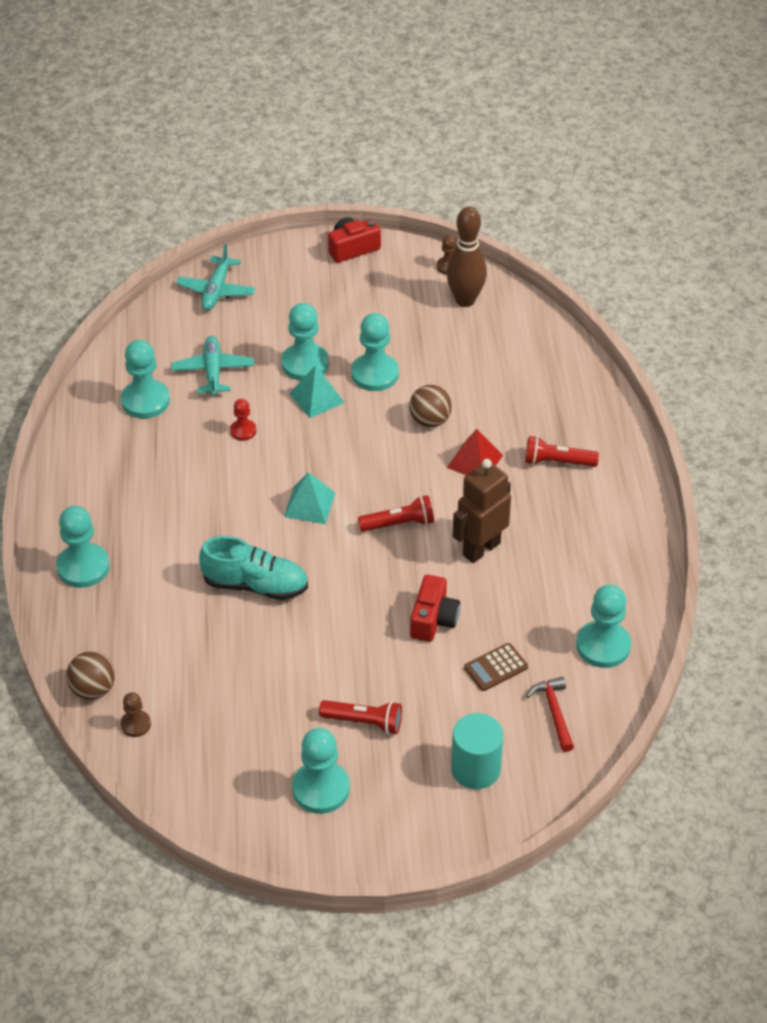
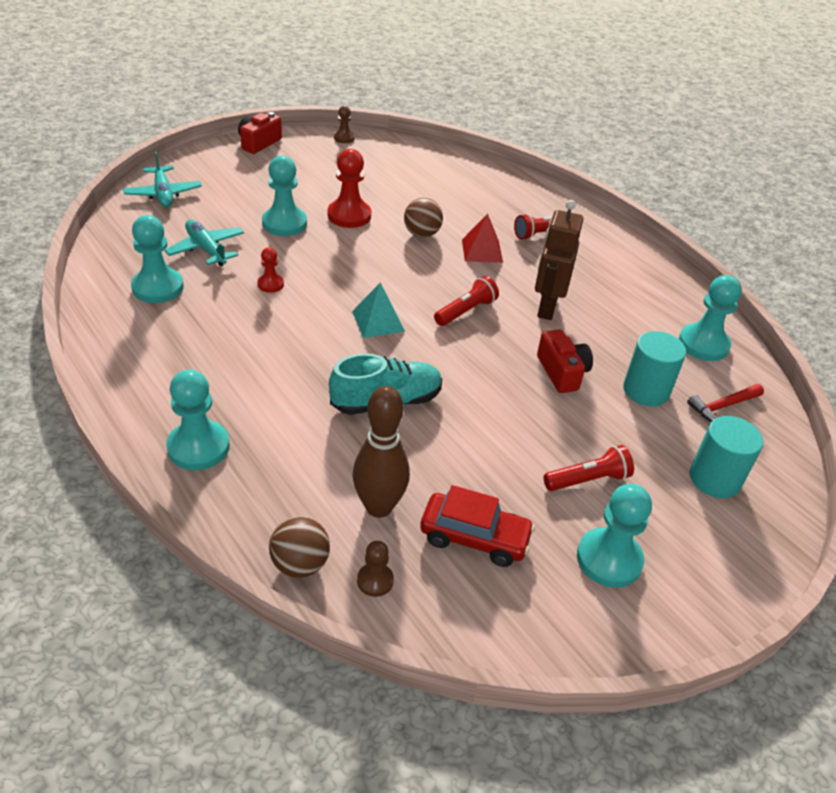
camera: 35 degrees left, 5 degrees down
(232, 726) = (474, 537): none -> red car
(317, 398) = (315, 244): turquoise pyramid -> none
(375, 374) = (349, 215): turquoise pawn -> red pawn
(465, 300) = (375, 154): brown bowling pin -> brown bowling pin (379, 507)
(495, 667) = (646, 390): brown calculator -> turquoise cylinder
(554, 712) = (722, 407): red hammer -> red hammer turned 75 degrees counterclockwise

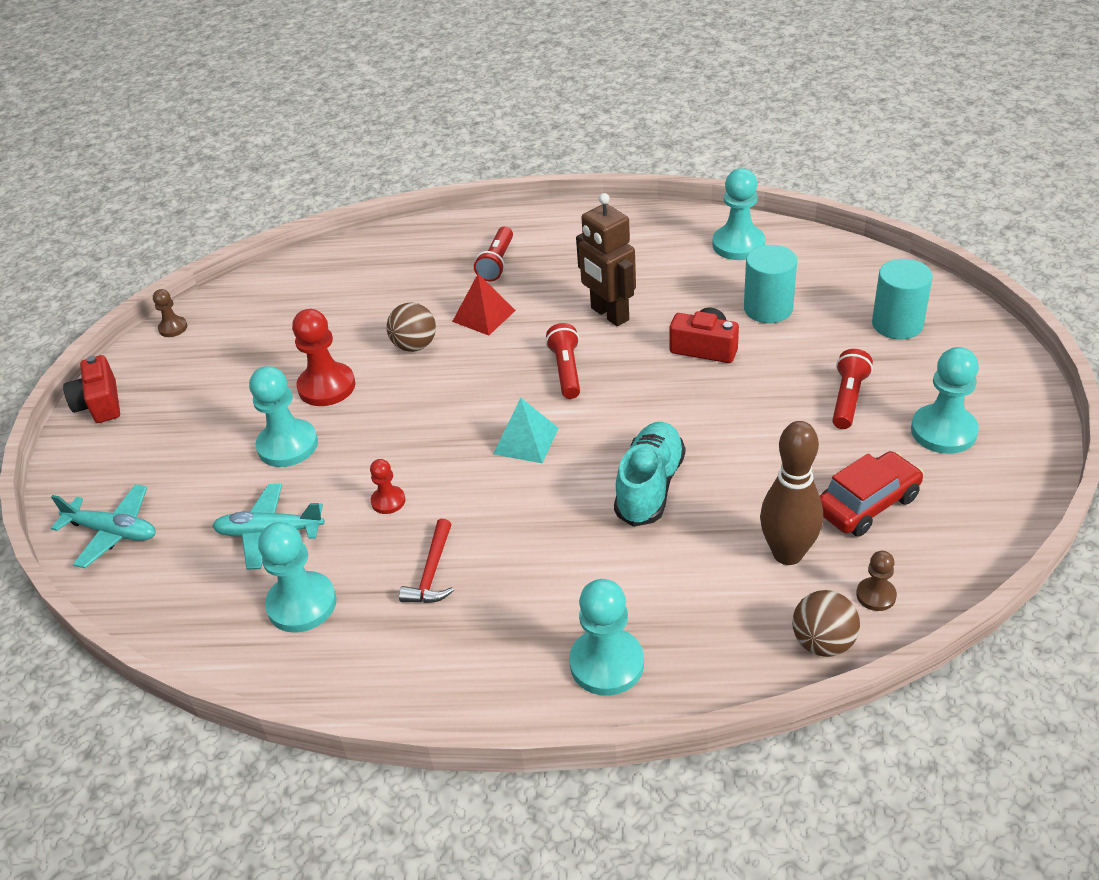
camera: 45 degrees left, 0 degrees up
(722, 407) = (821, 275): red hammer -> red hammer (432, 573)

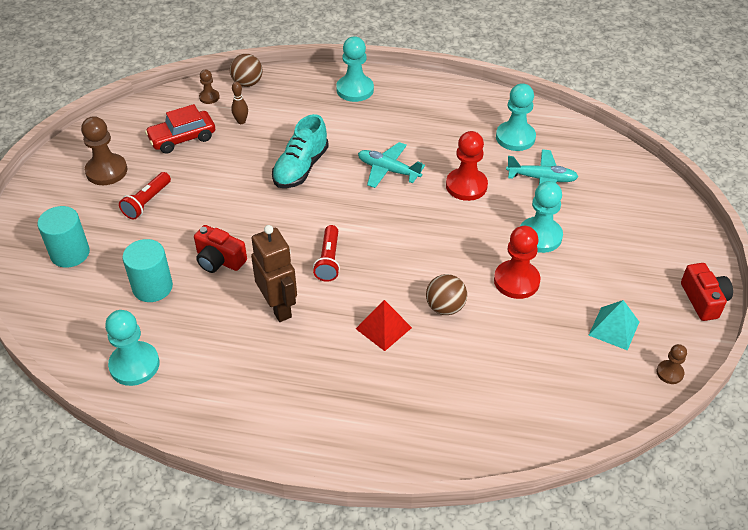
camera: 175 degrees left, 5 degrees up
(113, 532) = (647, 195): turquoise plane -> turquoise plane (388, 170)
(388, 501) = (466, 186): red pawn -> red pawn, size x1.87
(432, 573) = (440, 142): red hammer -> none
(497, 263) = (361, 392): red flashlight -> none
(526, 441) = (371, 210): turquoise pyramid -> turquoise pyramid (614, 328)
(787, 554) = (241, 121): brown bowling pin -> brown bowling pin, size x0.49
(943, 431) = (106, 171): turquoise pawn -> brown pawn

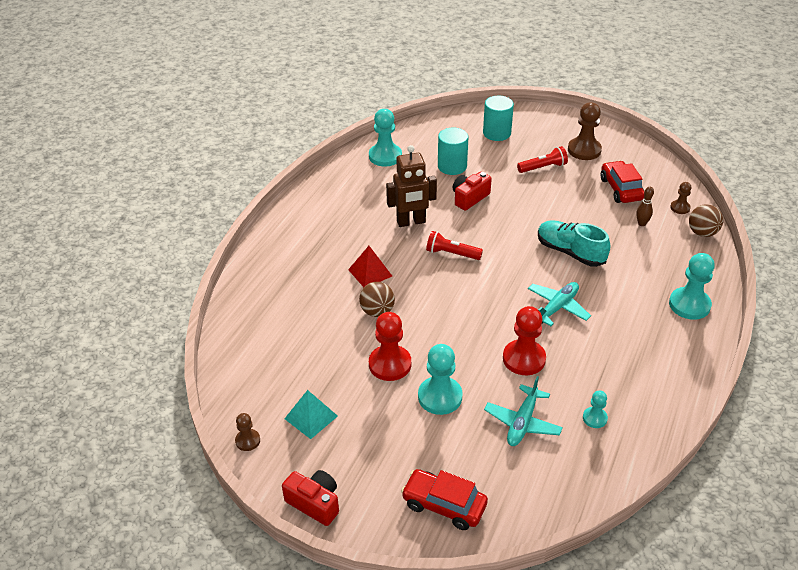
camera: 105 degrees right, 5 degrees down
(147, 202) = (543, 167): red flashlight -> red flashlight turned 120 degrees clockwise
(515, 137) = (594, 418): turquoise pawn -> turquoise pawn, size x0.53
(653, 215) = (444, 505): none -> red car
(703, 300) = (315, 503): red camera -> red camera turned 150 degrees counterclockwise

